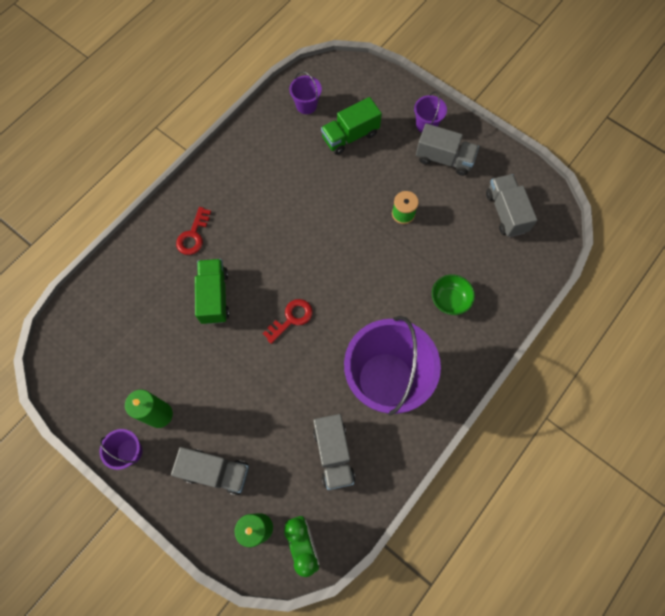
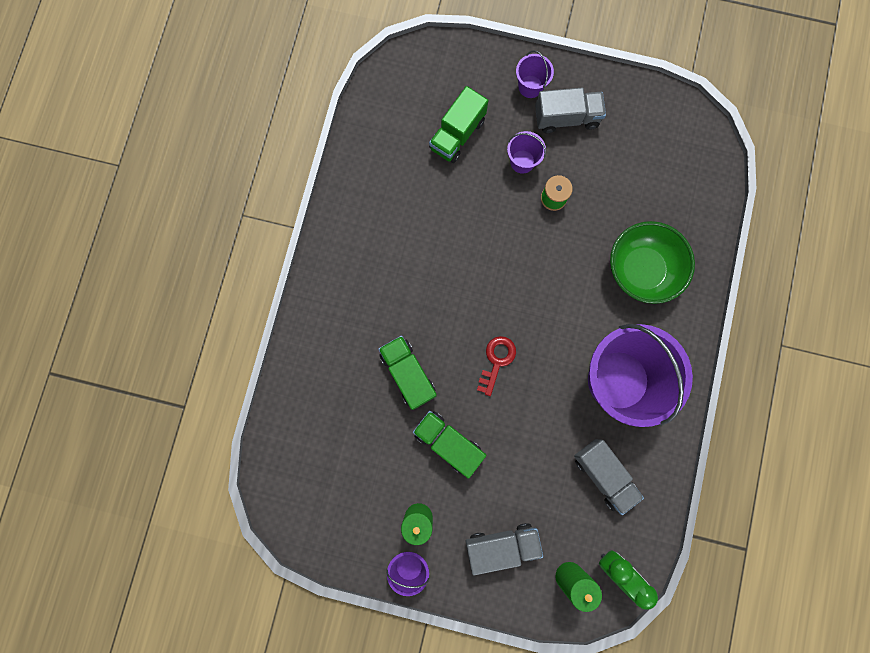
camera: 25 degrees left, 10 degrees up
(193, 235) = (351, 319): red key -> none
(217, 365) = (448, 443): none -> green truck
(306, 105) = (393, 119): purple bucket -> purple bucket (522, 161)
(450, 300) = (641, 270): green bowl -> green bowl, size x1.76
(506, 212) = (654, 150): grey truck -> none

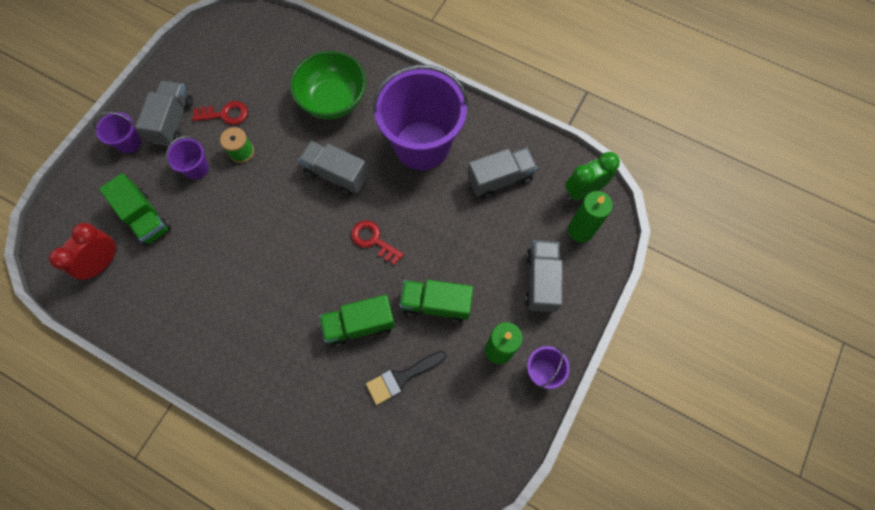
camera: 75 degrees left, 10 degrees down
(368, 429) = (401, 378): none -> black brush
(403, 115) = (103, 262): none -> red clock
(448, 443) = (436, 304): green truck -> green truck turned 45 degrees clockwise
(557, 301) = (336, 174): none -> grey truck
(590, 166) = (225, 114): none -> red key

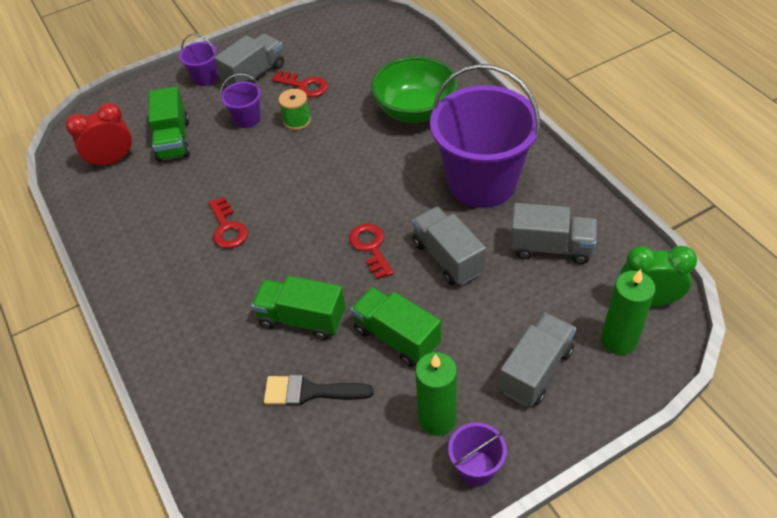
camera: 35 degrees right, 20 degrees down
(250, 277) = (227, 228): none -> red key
(336, 174) = (374, 174): grey truck -> grey truck (448, 257)

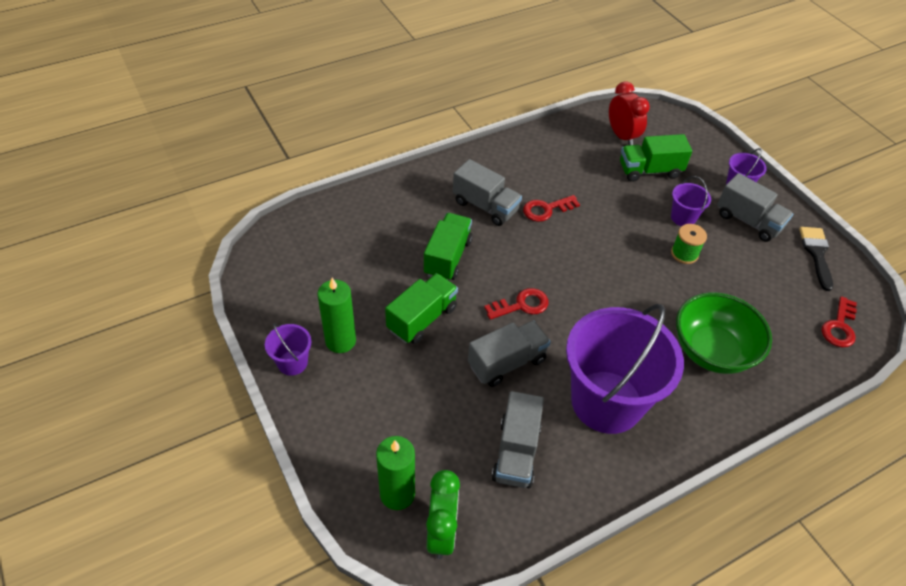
camera: 85 degrees right, 0 degrees up
(304, 86) = (737, 259): red key -> red key (839, 327)
(309, 392) = (379, 262): black brush -> black brush (816, 254)
(536, 370) = (374, 417): grey truck -> grey truck (485, 206)

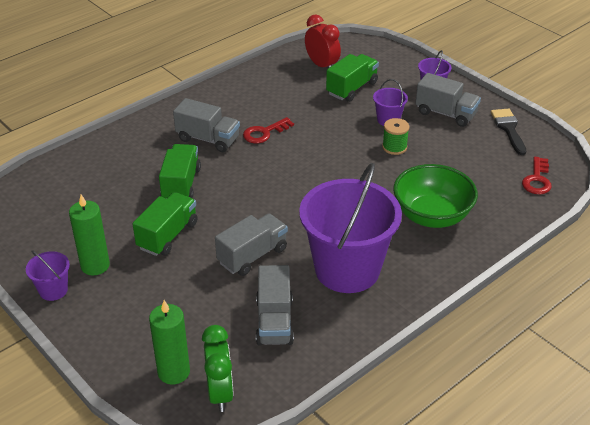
camera: 10 degrees left, 10 degrees down
(521, 305) = (257, 210): red key -> none
(649, 170) = (352, 88): green truck -> green truck turned 150 degrees clockwise

